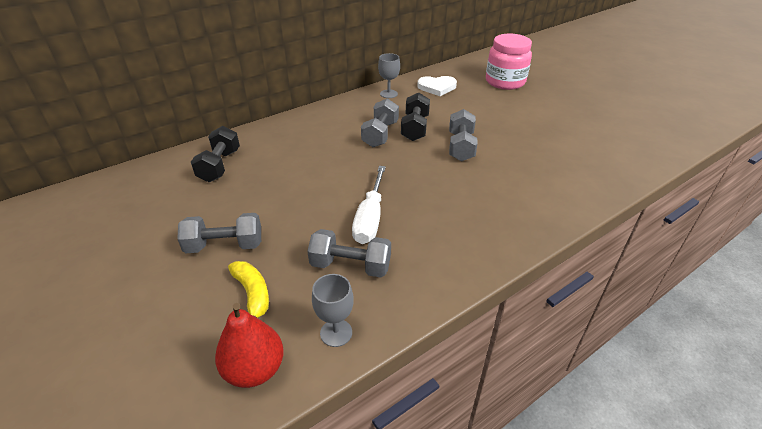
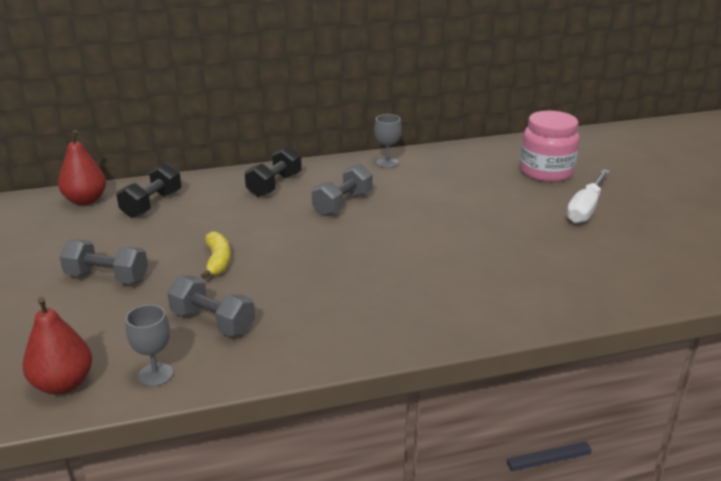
camera: 20 degrees right, 10 degrees down
(154, 174) = (86, 200): none -> red pear
(252, 294) = (103, 324): yellow banana -> yellow banana (217, 261)
(370, 218) = (266, 284): white screwdriver -> white screwdriver (585, 209)
(415, 128) = (388, 204): black dumbbell -> black dumbbell (274, 185)
(437, 87) = (452, 165): white heart -> none
(461, 147) = (426, 234): grey dumbbell -> none

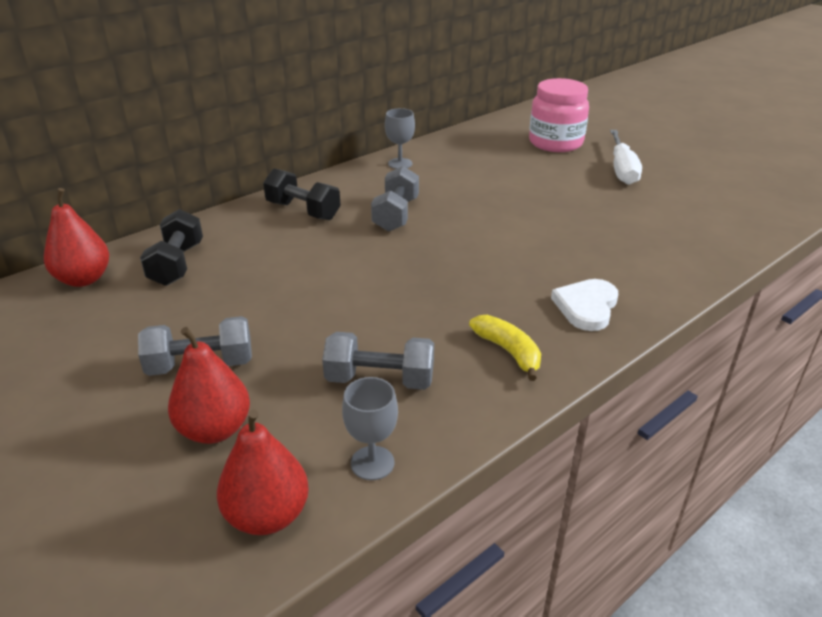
camera: 25 degrees left, 5 degrees up
(79, 321) = (214, 429): none -> red pear
(217, 261) = (319, 309): yellow banana -> yellow banana (508, 352)
(274, 185) = (303, 211): black dumbbell -> black dumbbell turned 60 degrees counterclockwise
(425, 315) = (586, 307): none -> white heart

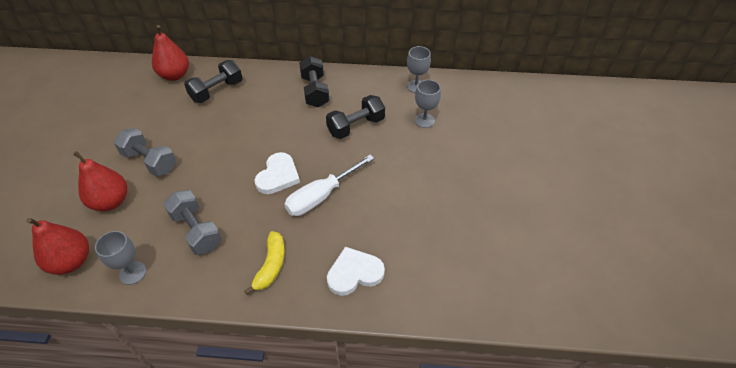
camera: 45 degrees right, 15 degrees up
(386, 288) = (278, 176): none -> white heart
(396, 215) = (356, 126): grey dumbbell -> black dumbbell
(451, 181) = (424, 120): none -> grey goblet
(555, 143) = (548, 130): pink jar -> none
(622, 170) = (559, 186): white screwdriver -> white screwdriver (321, 196)

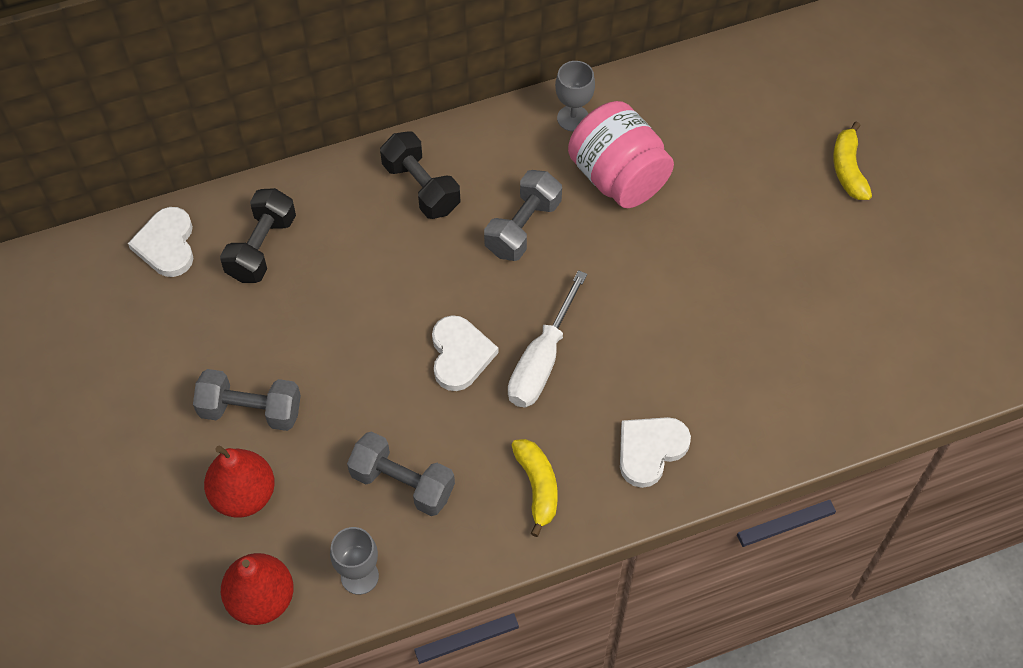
camera: 25 degrees left, 10 degrees up
(175, 75) = (167, 245): red pear -> white heart
(356, 126) = (523, 227): black dumbbell -> grey dumbbell
(424, 120) = (618, 177): grey goblet -> pink jar
(570, 161) = (848, 169): none -> yellow banana

